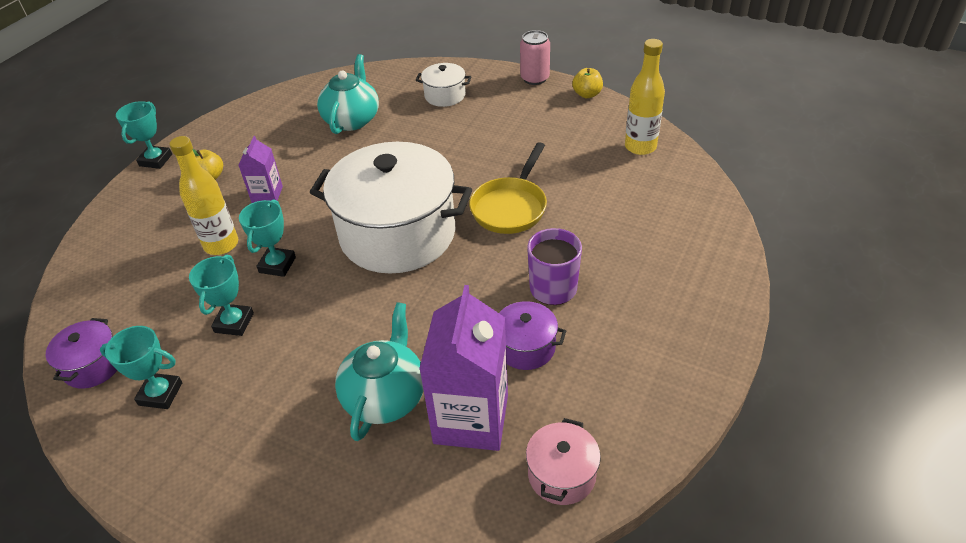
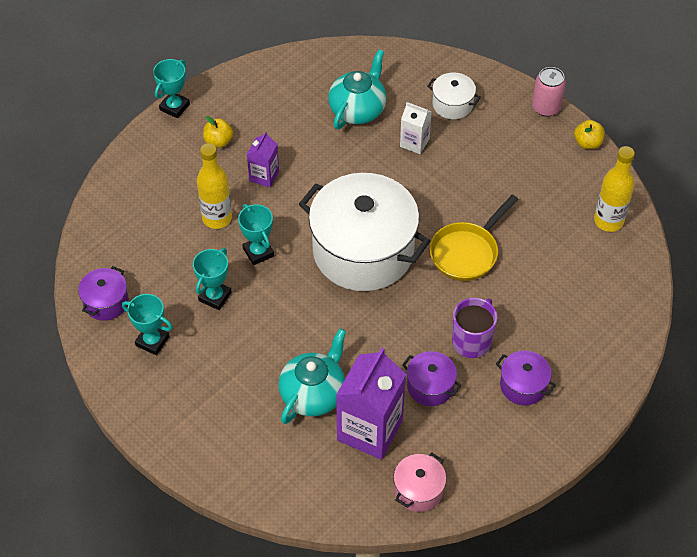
camera: 15 degrees right, 10 degrees up
(277, 265) = (258, 252): turquoise trophy -> turquoise trophy turned 60 degrees counterclockwise
(419, 132) = (414, 142): none -> white carton
(632, 316) = (523, 385): none -> purple pot

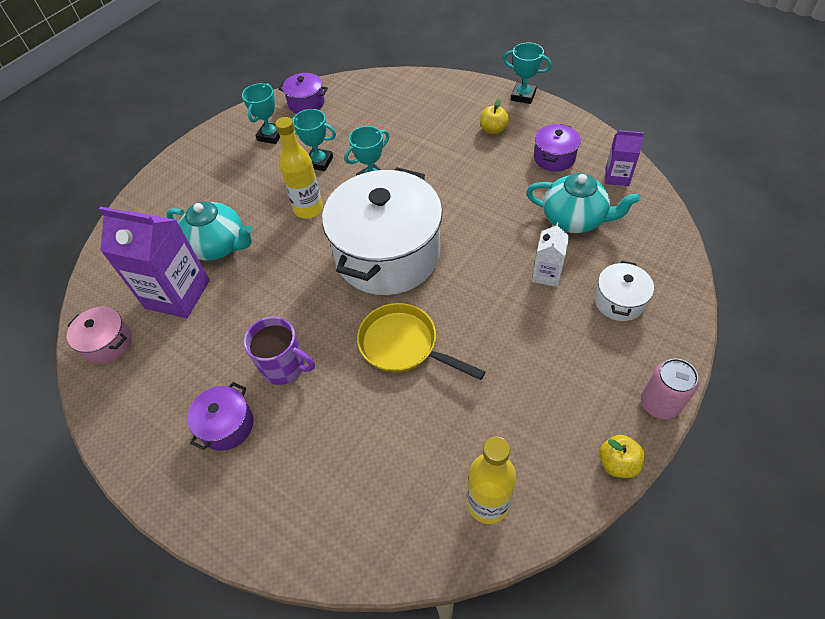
camera: 85 degrees right, 0 degrees up
(217, 218) = (404, 146): yellow bottle -> yellow bottle (308, 209)
(264, 176) = (462, 167): purple carton -> purple carton (617, 177)
(430, 386) = (226, 336): purple pot -> purple pot (554, 158)

